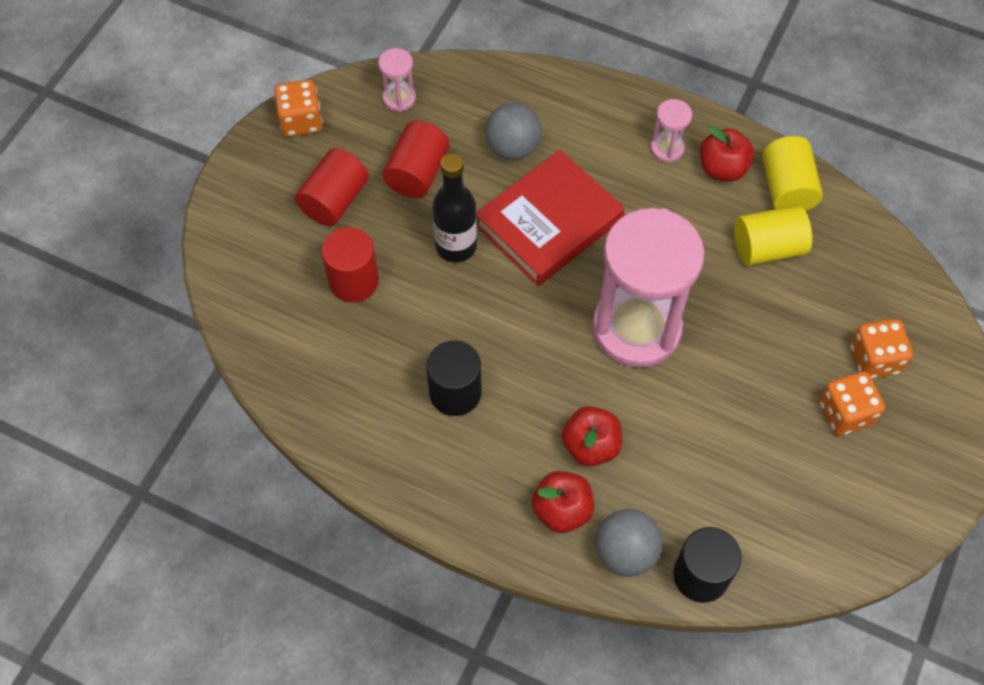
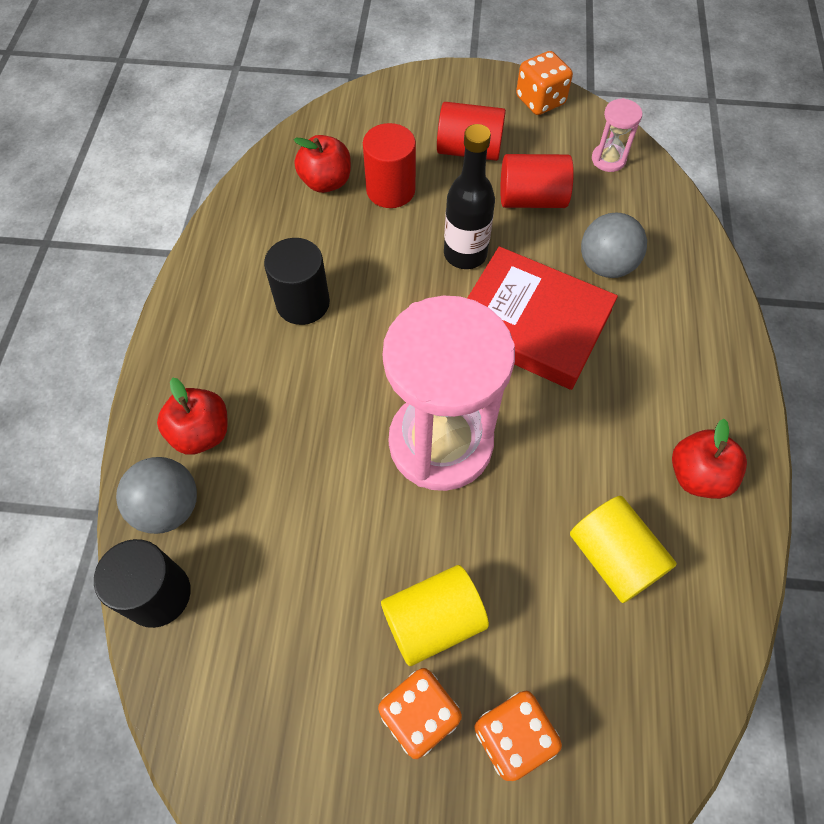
camera: 70 degrees right, 0 degrees up
(590, 446) = (282, 438): red apple -> red apple (326, 182)
(667, 148) = (691, 408): pink hourglass -> none
(786, 188) = (712, 558): yellow cylinder -> yellow cylinder (433, 621)

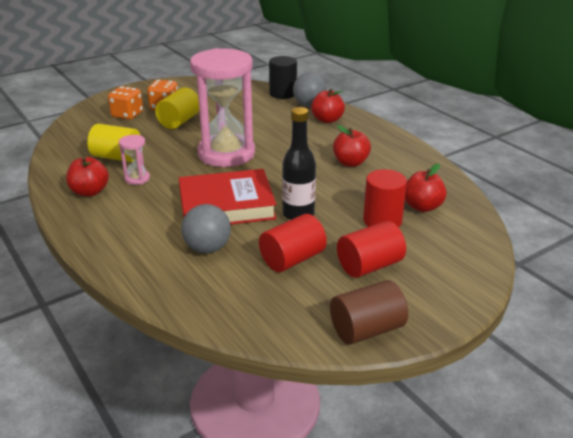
camera: 140 degrees right, 30 degrees down
(303, 303) = (350, 163): black cylinder -> red apple
(540, 100) = (366, 329): orange dice -> brown cylinder
(608, 159) = (265, 313): pink hourglass -> pink hourglass (137, 178)

